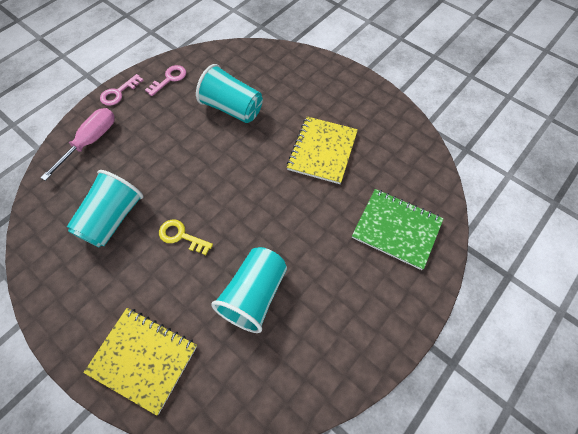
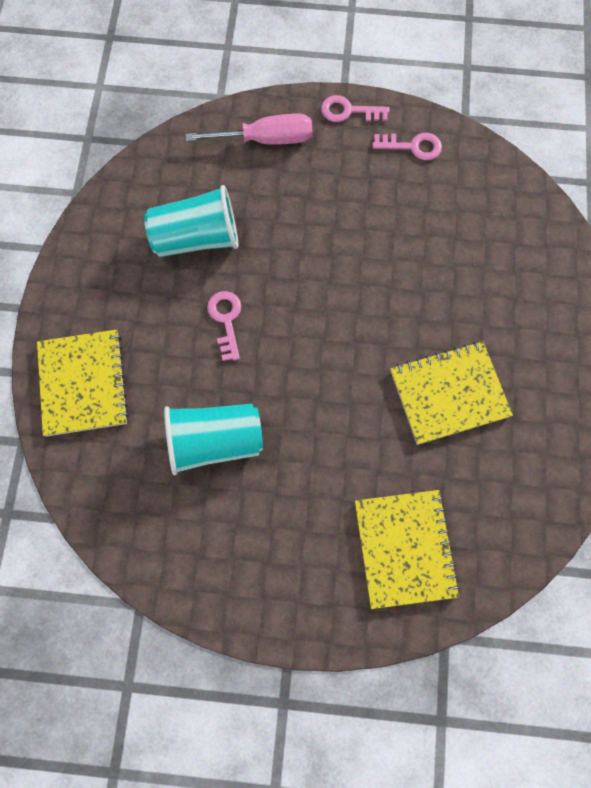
camera: 55 degrees right, 10 degrees up
(181, 236) = (226, 320): yellow key -> pink key
(232, 108) = (427, 248): turquoise cup -> none
(396, 229) = (404, 548): green notebook -> yellow notebook

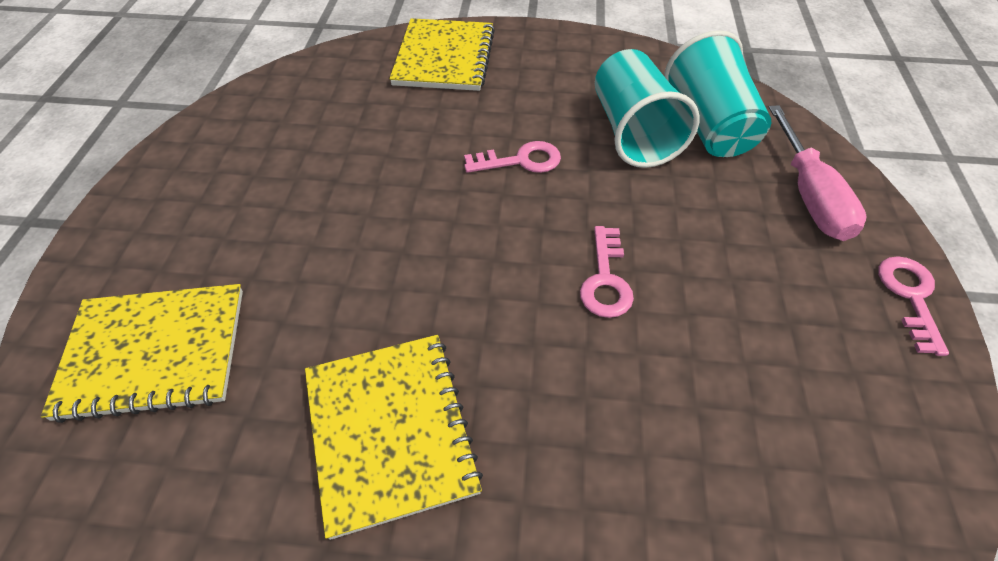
camera: 90 degrees right, 20 degrees down
(83, 384) = (444, 57): yellow notebook -> yellow notebook turned 75 degrees counterclockwise
(215, 442) = (360, 154): turquoise cup -> turquoise cup (708, 125)
(412, 146) = (880, 394): pink key -> pink key (605, 280)

